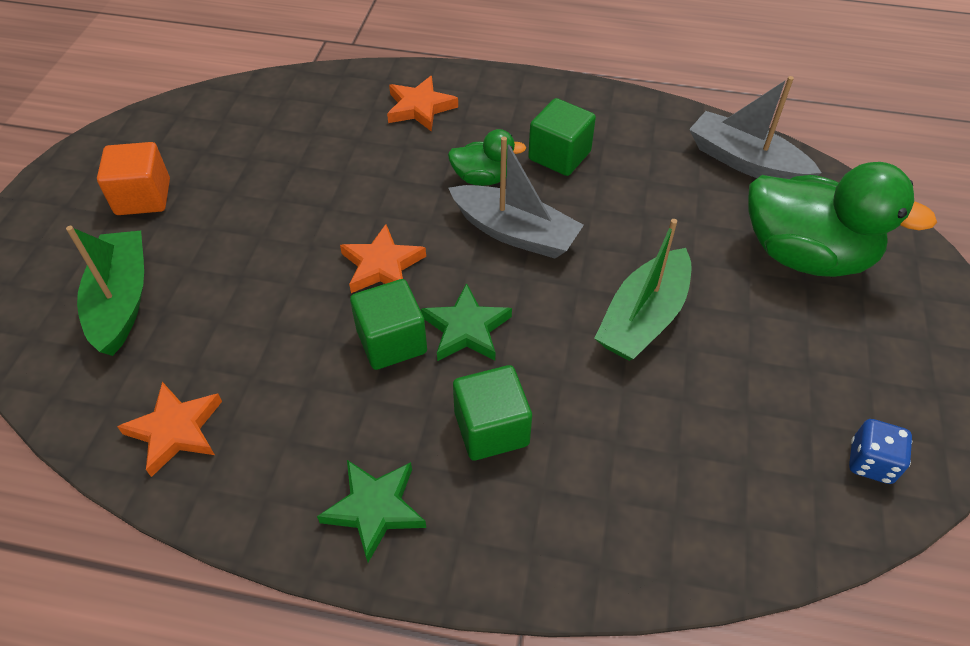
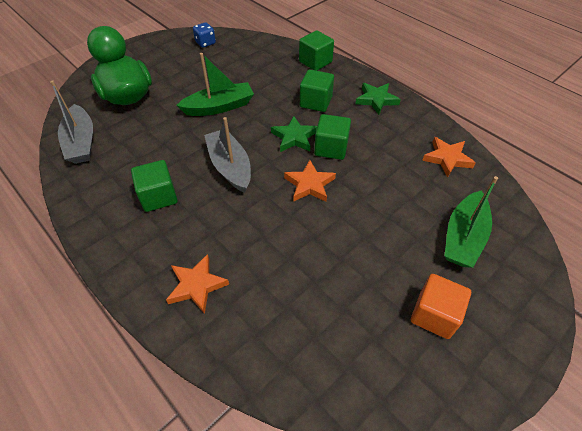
camera: 145 degrees left, 0 degrees up
(483, 178) = (213, 206): green duck -> none
(587, 556) = (315, 62): none -> green cube

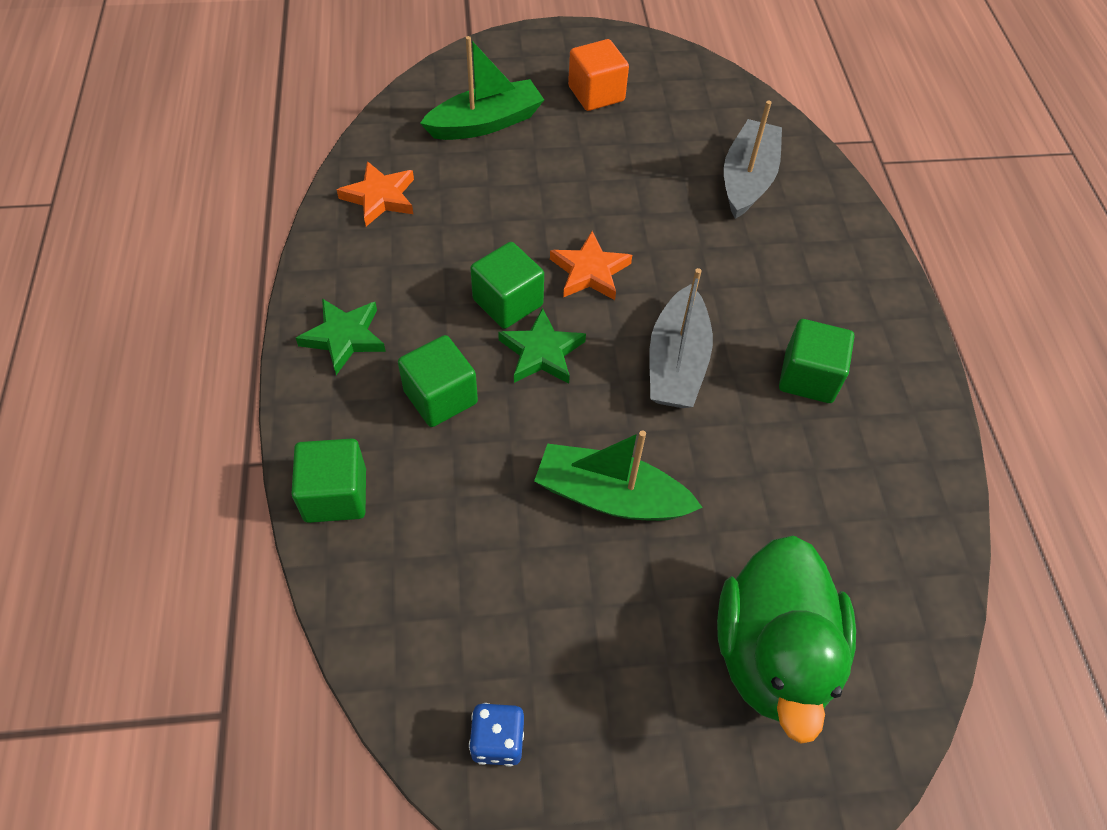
camera: 145 degrees left, 5 degrees up
(81, 142) = (902, 570): grey boat -> grey boat (747, 179)
(196, 285) = (813, 241): orange star -> none

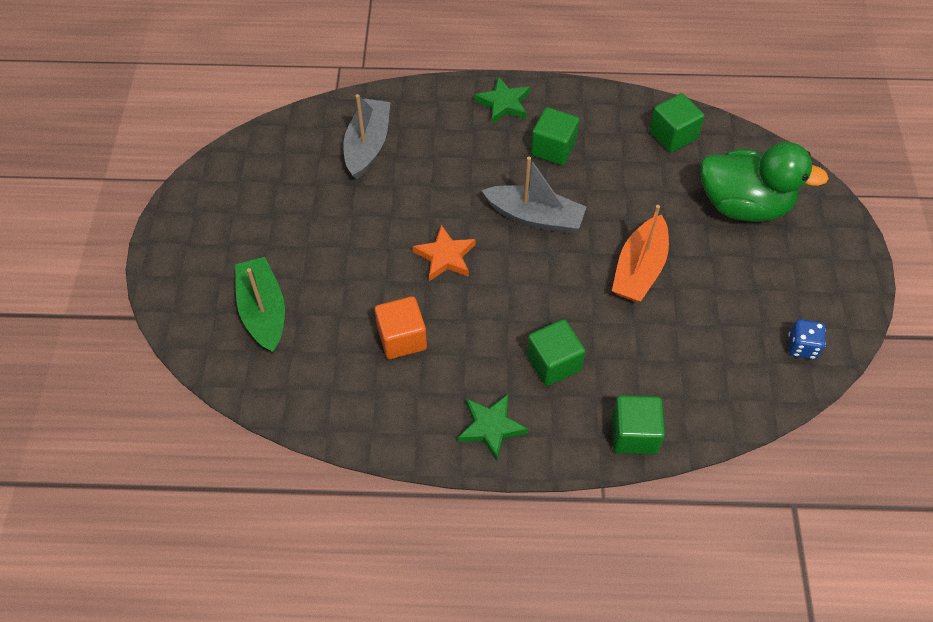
camera: 80 degrees left, 0 degrees up
(380, 197) = (339, 398): orange star -> none
(508, 302) = (469, 312): green cube -> green cube (673, 135)
(541, 352) = (518, 295): green star -> green star (503, 104)
(596, 94) = (246, 227): orange cube -> orange cube (402, 338)
(611, 496) = (639, 269): green boat -> orange boat
(747, 179) = (367, 146): grey boat -> grey boat turned 75 degrees clockwise

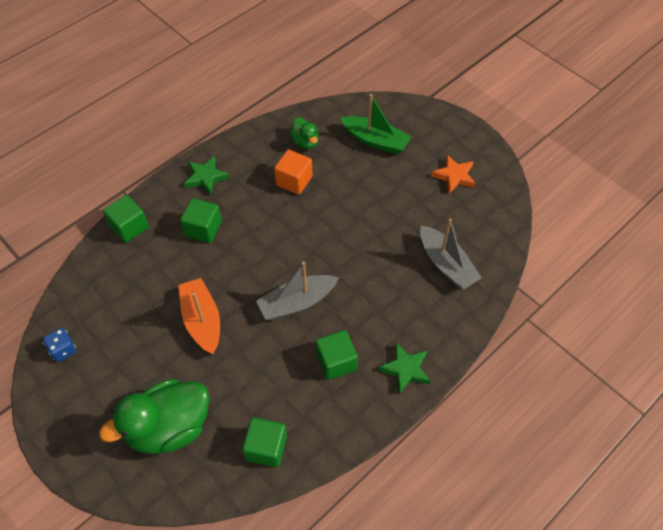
camera: 135 degrees right, 0 degrees up
(335, 376) = (305, 142): none -> green duck
(445, 256) = (321, 237): orange star -> orange star (454, 176)

